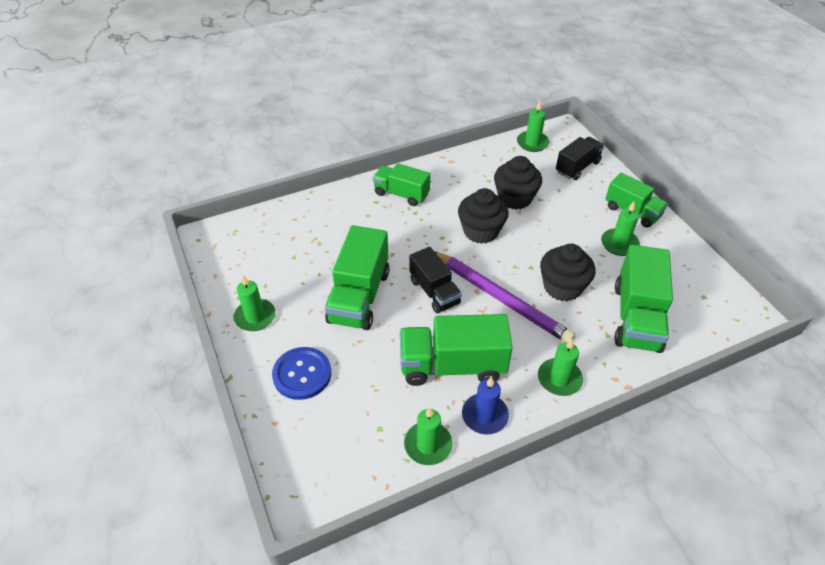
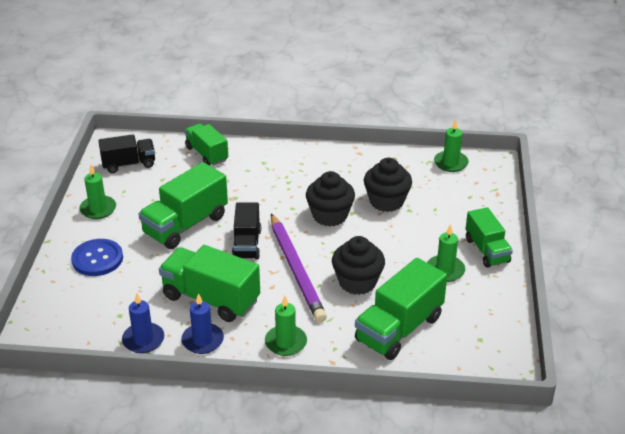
camera: 30 degrees right, 10 degrees down
(401, 194) = (290, 164): green truck -> green truck (207, 154)
(428, 445) = (143, 340): green candle -> blue candle
(577, 167) = (473, 197): black truck -> black truck (129, 164)

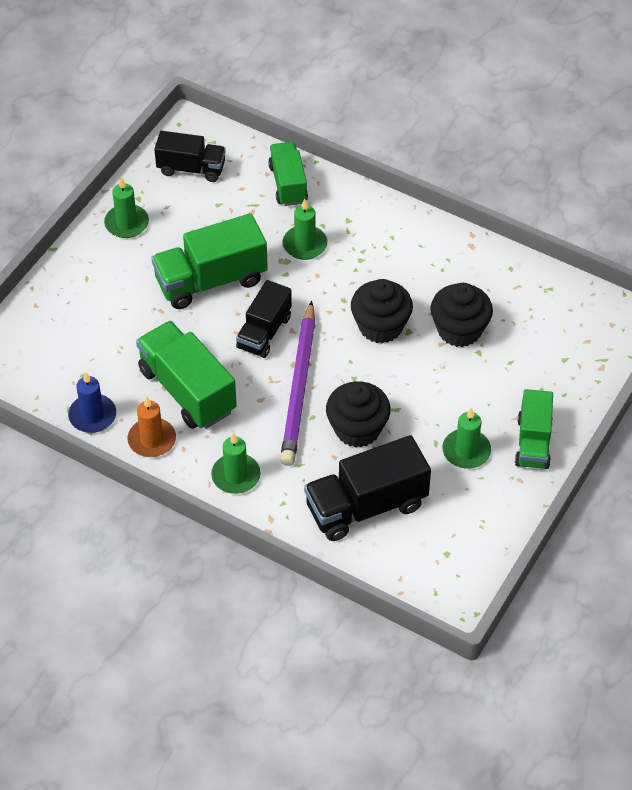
camera: 25 degrees right, 15 degrees up
(97, 259) = (94, 293): blue button -> none
(202, 340) = (152, 440): blue candle -> orange candle
(399, 329) = (366, 506): green truck -> black truck
(451, 163) = (575, 301): green candle -> green candle (304, 245)

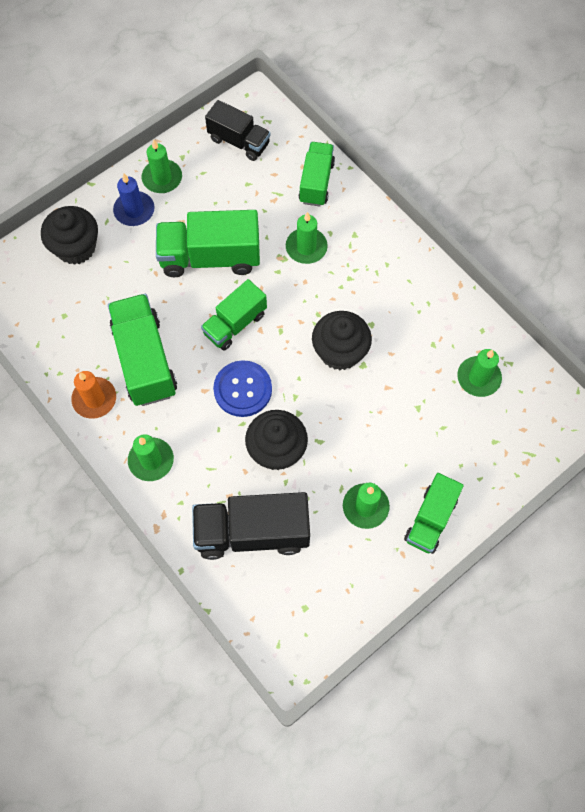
camera: 20 degrees right, 15 degrees up
(92, 415) = (55, 358): blue candle -> blue candle (134, 210)
(264, 332) = (235, 324): black truck -> green truck
(299, 387) = (243, 389): purple pencil -> blue button
(459, 330) = (409, 379): black cupcake -> black cupcake (76, 247)
(525, 310) = (478, 378): none -> green candle

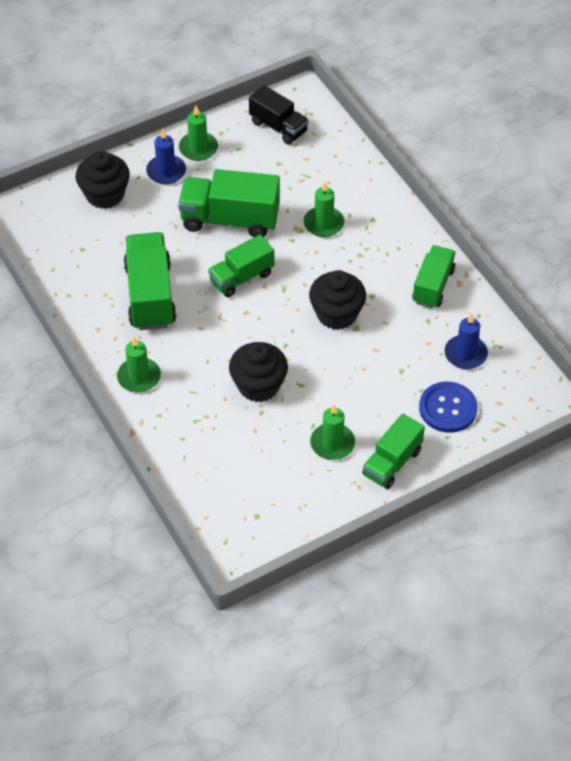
camera: 10 degrees right, 15 degrees down
(94, 399) = (96, 320): orange candle -> none
(243, 389) = (237, 332): blue button -> blue button (448, 408)
(252, 532) = (221, 448): black truck -> none
(316, 182) = (345, 171): green truck -> green truck (433, 286)
(478, 378) = (465, 354): green candle -> blue candle

